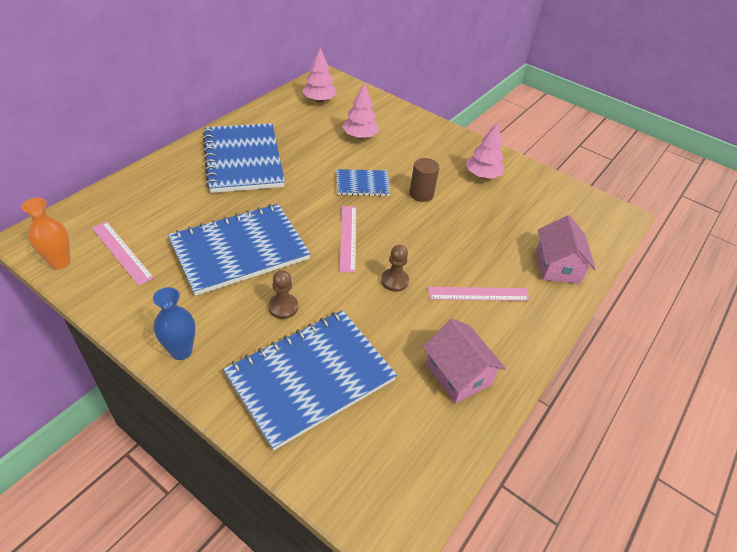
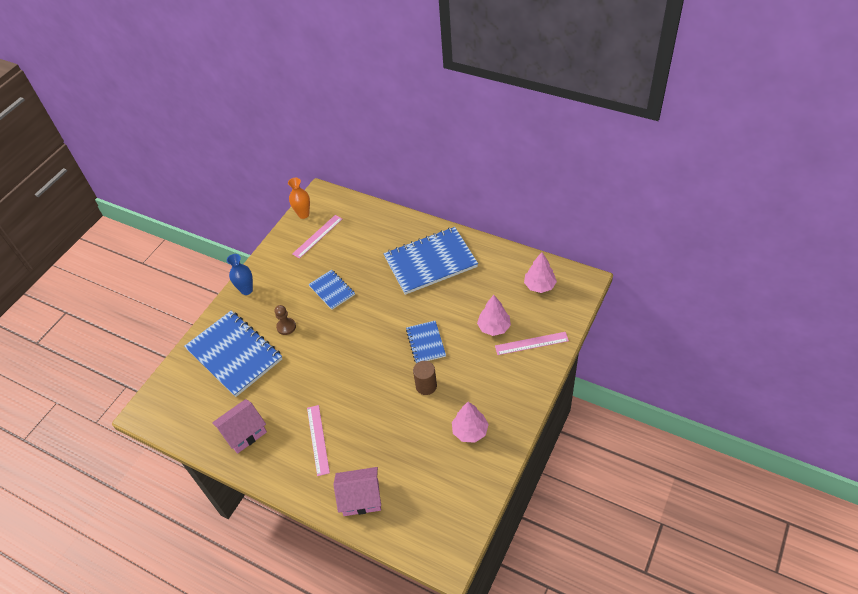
camera: 90 degrees right, 5 degrees up
(239, 250) = (332, 290): blue notebook -> blue notebook, size x0.51
(348, 237) = (359, 347): pink ruler -> pink ruler (531, 343)
(394, 281) = (321, 383): brown pawn -> none

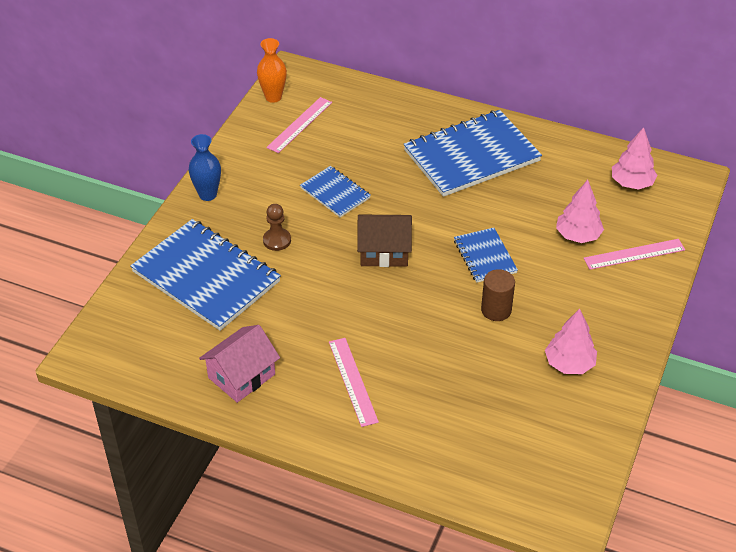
camera: 10 degrees left, 5 degrees down
(357, 337) = (384, 251): none -> brown house
(361, 498) = (430, 451): pink house -> none

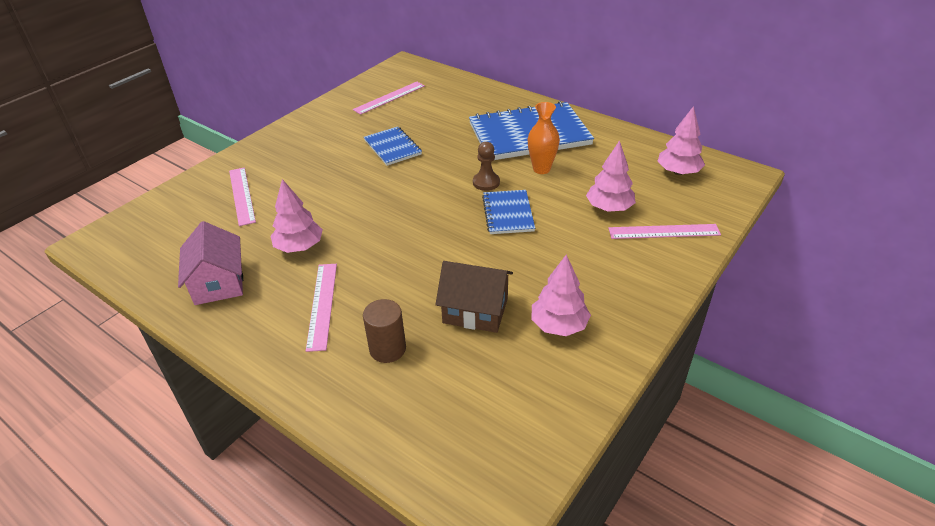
camera: 15 degrees right, 5 degrees down
(206, 277) = (241, 195): blue notebook -> pink ruler
(208, 194) = (283, 136): blue vase -> none
(241, 376) = (218, 282): pink house -> pink house turned 75 degrees counterclockwise
(273, 97) = (378, 78): orange vase -> orange vase (541, 169)
(277, 240) = (321, 176): brown pawn -> brown pawn (486, 182)
(299, 326) = (299, 247): none -> pink tree
(384, 251) = (413, 197): brown house -> brown house (475, 310)
(496, 310) = (499, 261): brown cylinder -> brown cylinder (387, 349)

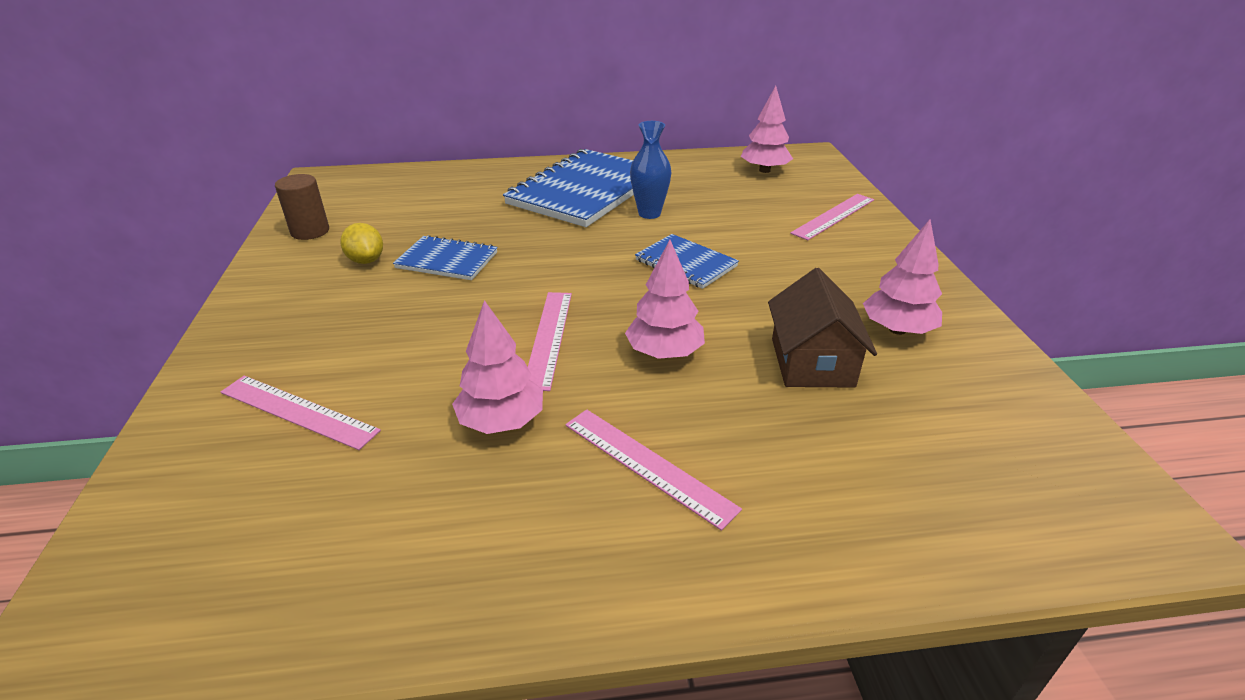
camera: 45 degrees left, 5 degrees down
(218, 282) = (447, 540): pink house -> none
(359, 129) = (366, 260): none -> yellow lemon
(387, 349) = (801, 457): brown cylinder -> brown cylinder (310, 231)
(389, 97) = (356, 215): pink ruler -> pink ruler (548, 337)
(475, 310) = (812, 362): brown house -> brown house turned 60 degrees counterclockwise
(486, 182) = (616, 247): brown pawn -> none
(541, 169) = (649, 213): orange vase -> blue vase
(609, 208) = (762, 218): pink tree -> pink tree (664, 353)

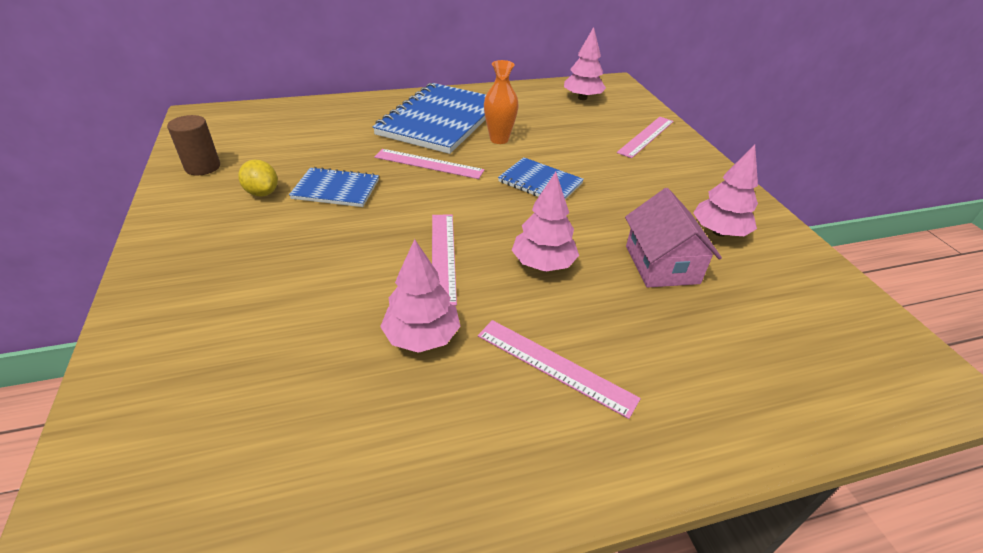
camera: 10 degrees left, 5 degrees up
(298, 411) = (235, 342): pink ruler -> pink ruler (428, 164)
(649, 213) = (499, 139): blue vase -> orange vase
(812, 362) = (662, 264): brown house -> pink house

